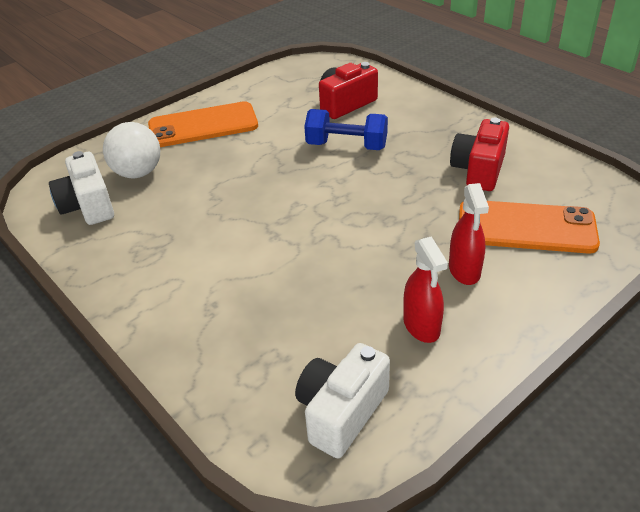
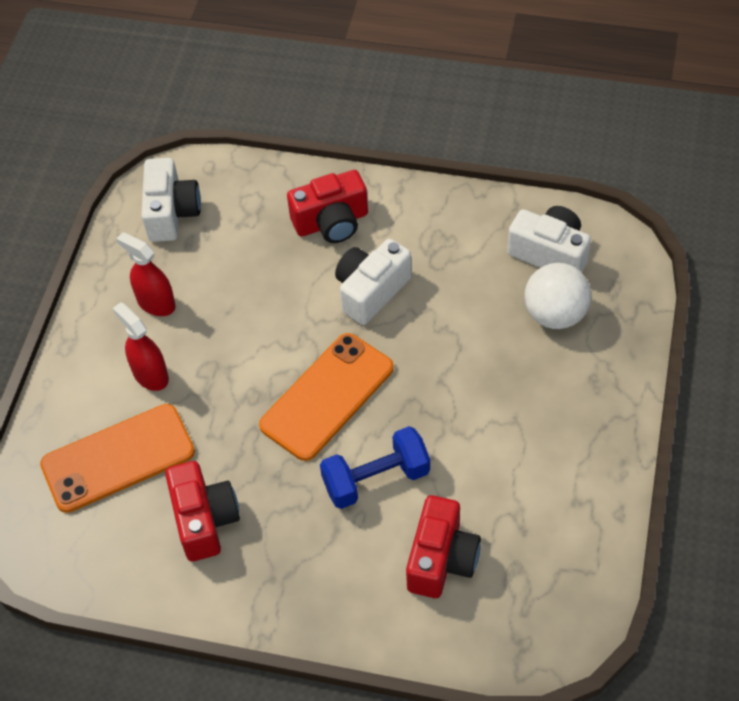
camera: 145 degrees right, 15 degrees up
(203, 126) = (571, 419): orange phone -> orange phone (327, 396)
(203, 312) = (331, 222): none -> red camera
(234, 243) = (371, 291): none -> white camera

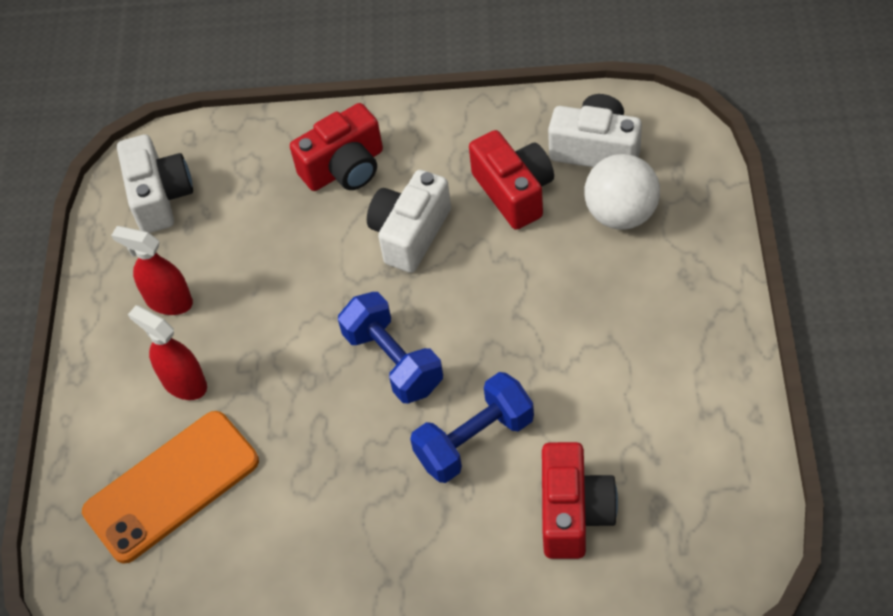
camera: 10 degrees left, 0 degrees up
(204, 520) = (291, 533): red camera -> red camera (514, 192)
(327, 396) = (393, 361): orange phone -> blue dumbbell

